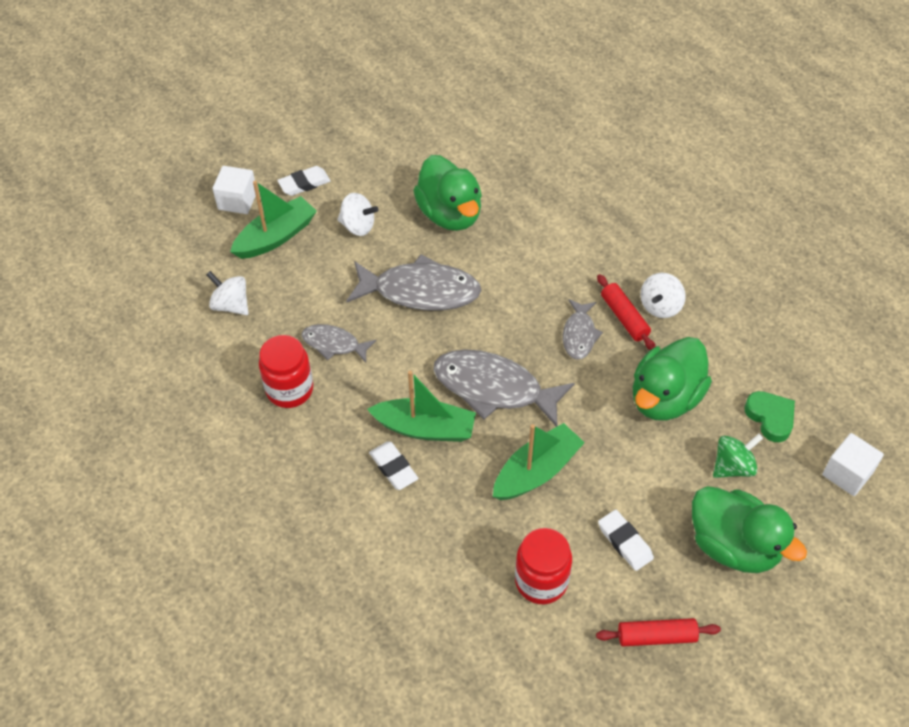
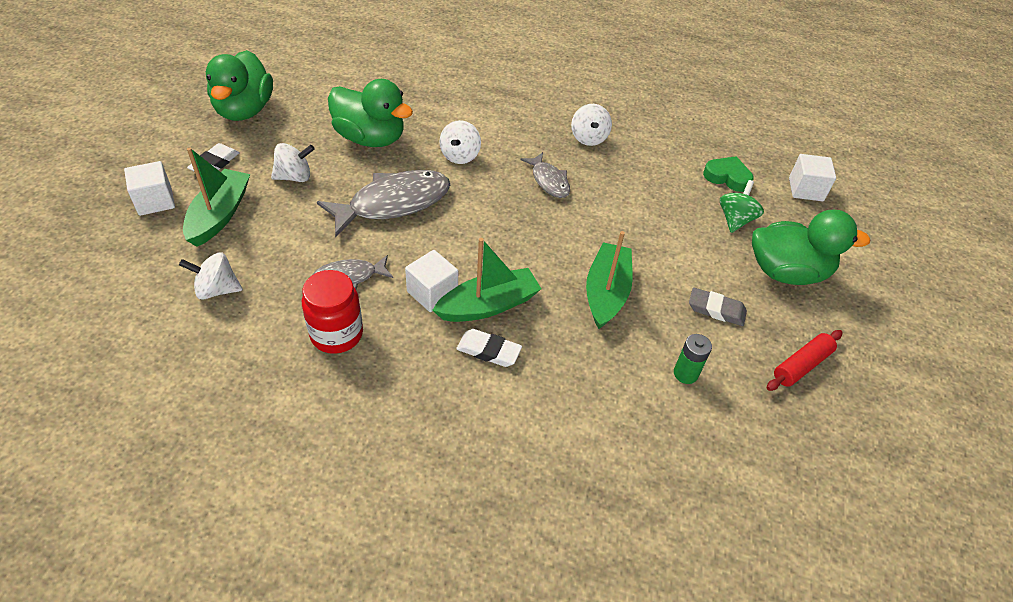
camera: 40 degrees left, 5 degrees down
(388, 392) = (432, 293): none -> white cube
(493, 388) = (518, 248): grey fish -> none
(517, 269) = (460, 156): none -> white spinning top
(541, 581) = (685, 373): red jar -> green battery
(624, 317) = (570, 155): red rolling pin -> none
(625, 542) = (716, 310): white eraser -> grey eraser
(665, 398) = (649, 196): green duck -> green duck (244, 110)

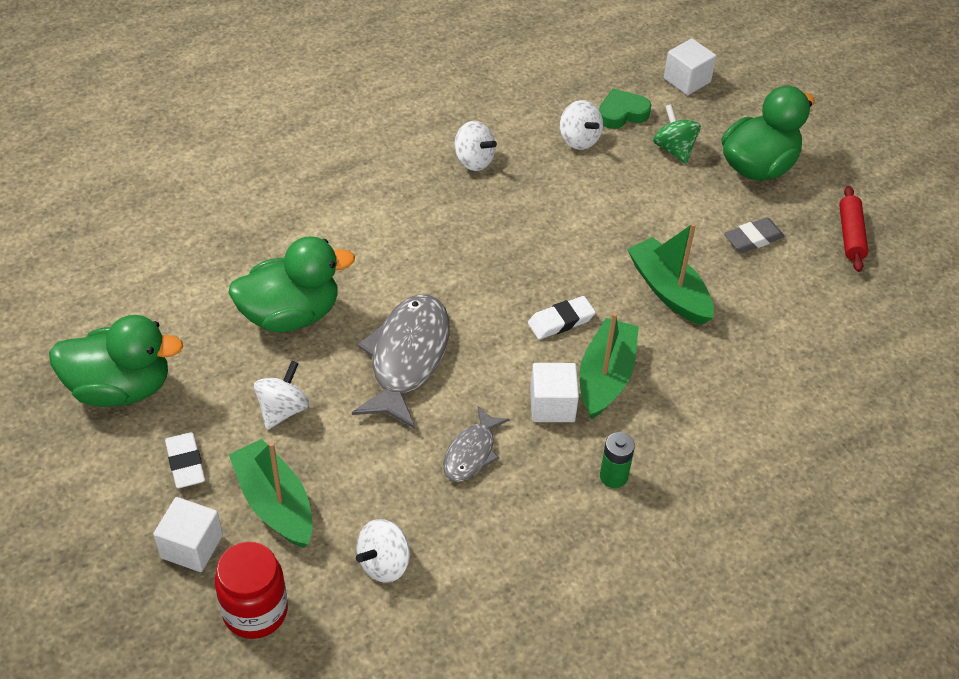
camera: 45 degrees left, 0 degrees up
(244, 110) = (121, 388): green duck -> green duck turned 45 degrees counterclockwise
(336, 334) = (534, 504): red jar -> red jar (255, 611)
(460, 156) = (394, 266): white spinning top -> white spinning top (579, 140)
(488, 351) = (655, 411): white eraser -> white eraser (561, 321)
(549, 181) = (499, 229): grey fish -> none
(685, 373) = (795, 307): green battery -> green battery (613, 476)

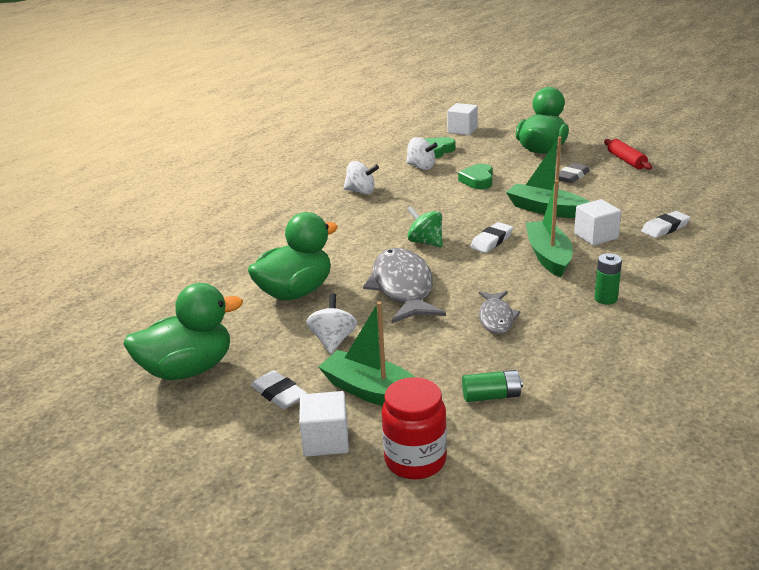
camera: 20 degrees left, 20 degrees down
(384, 563) = (491, 396): white spinning top -> green battery
(552, 405) = (527, 279): white cube -> white cube (596, 236)
(629, 197) = (478, 180): none -> green heart
(674, 149) = (484, 156): green spinning top -> green spinning top (425, 242)
(785, 388) = (665, 228): none -> white eraser

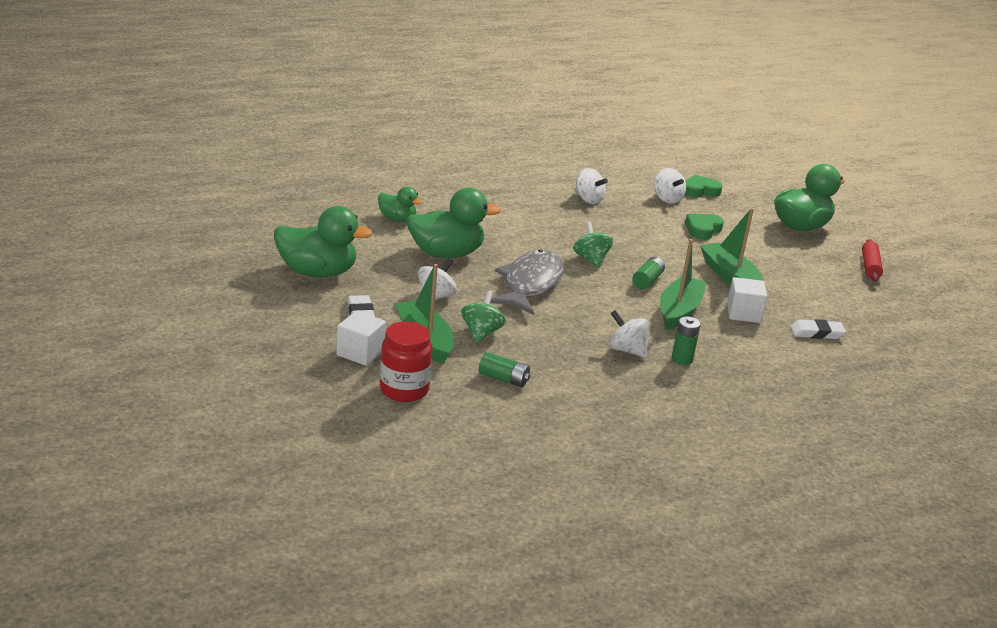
camera: 25 degrees right, 0 degrees up
(212, 278) = (397, 219): none -> green duck
(416, 357) = (481, 333): none -> green spinning top
(462, 130) = (749, 181): white cube -> none
(491, 241) = (647, 281): white eraser -> green battery
(496, 318) = (575, 334): grey fish -> none
(555, 312) = (626, 350): none -> white spinning top
(572, 176) = (795, 260): grey eraser -> none

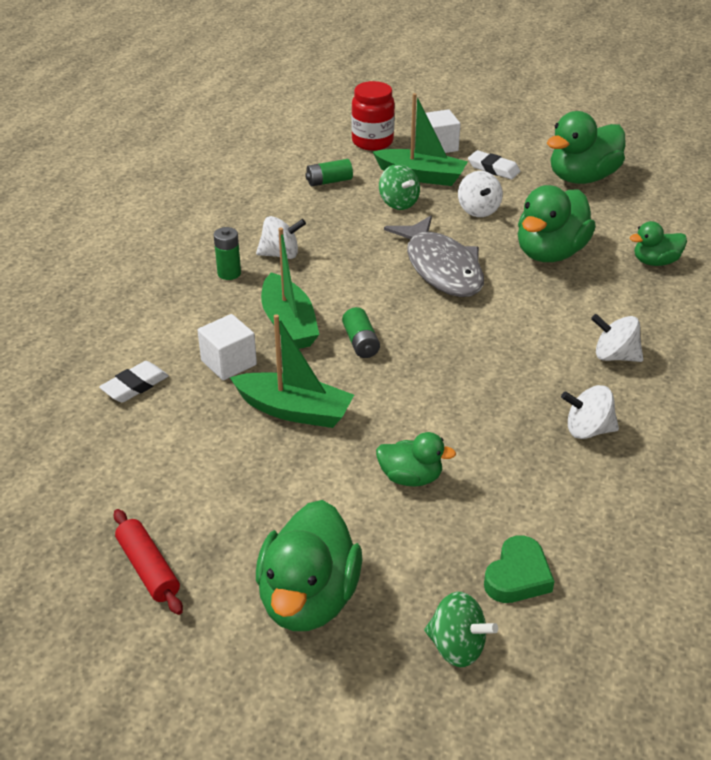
camera: 140 degrees right, 10 degrees up
(591, 259) = (443, 333): green spinning top -> green spinning top (457, 647)
(667, 199) = (524, 513): white spinning top -> white spinning top (614, 356)
(702, 230) = (410, 477): green heart -> green duck

